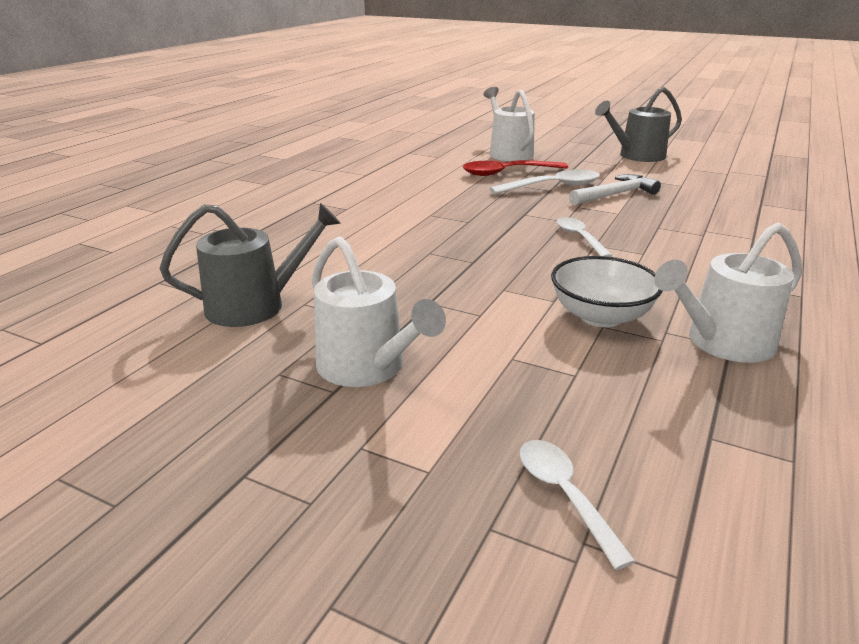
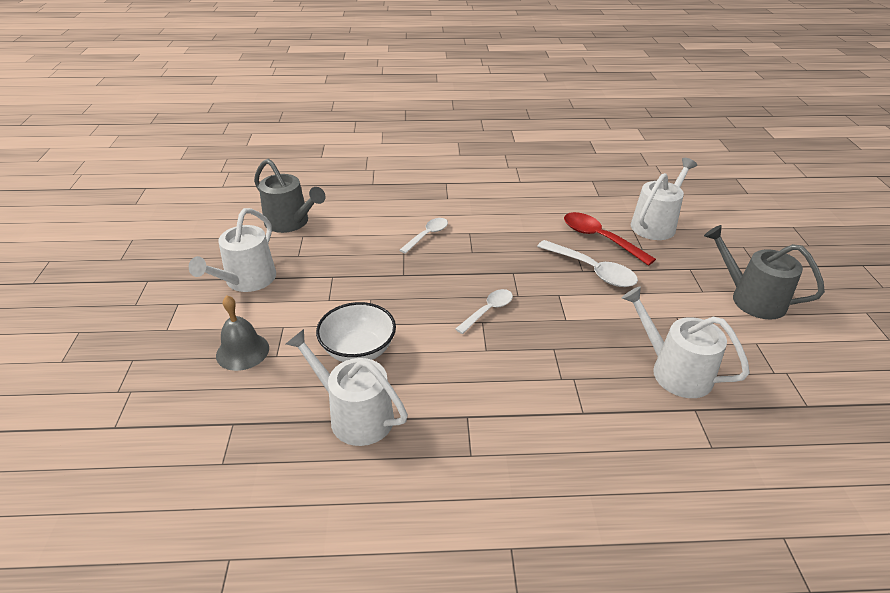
camera: 60 degrees right, 10 degrees up
(547, 401) = (242, 351): none -> grey bell
(564, 495) = (162, 377): white spoon -> white spoon (427, 235)
(614, 195) = (611, 308): white hammer -> none
(712, 197) = (674, 371): none -> white watering can

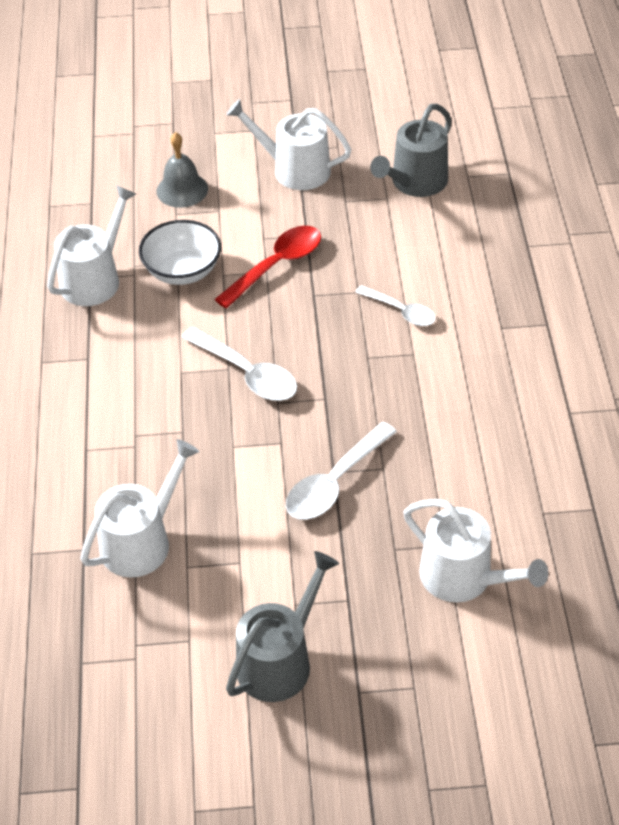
camera: 90 degrees right, 10 degrees up
(488, 310) = (247, 374): white spoon -> white spoon, size x1.54
(599, 238) = (414, 499): red spoon -> red spoon (276, 265)

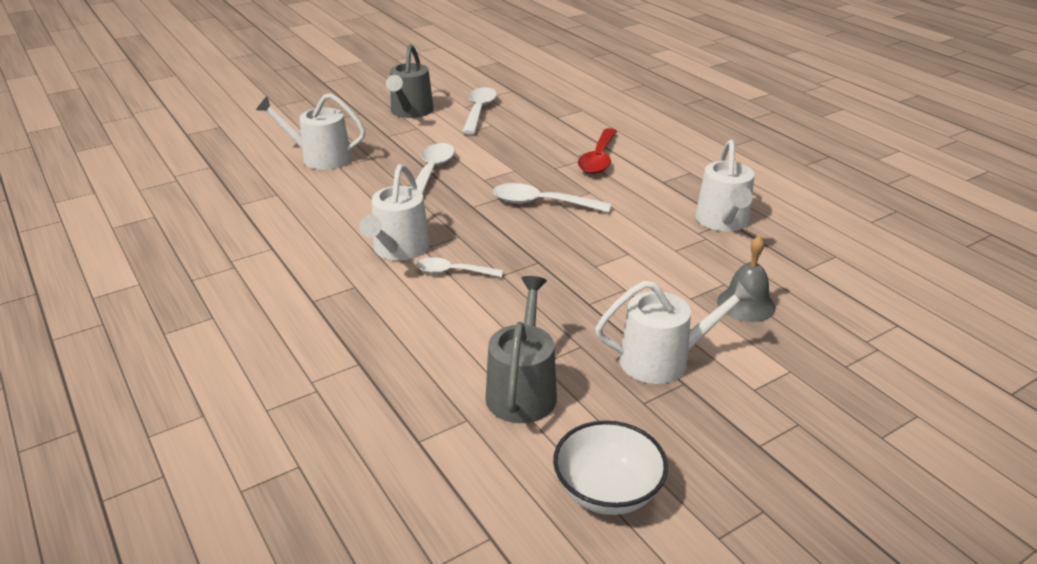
camera: 150 degrees right, 15 degrees down
(141, 541) = (527, 126): white watering can -> white watering can (399, 249)
(178, 615) = (479, 111): none -> white spoon
(182, 271) = (663, 245): white bowl -> white bowl (607, 491)
(276, 265) = (591, 272): red spoon -> red spoon (598, 159)

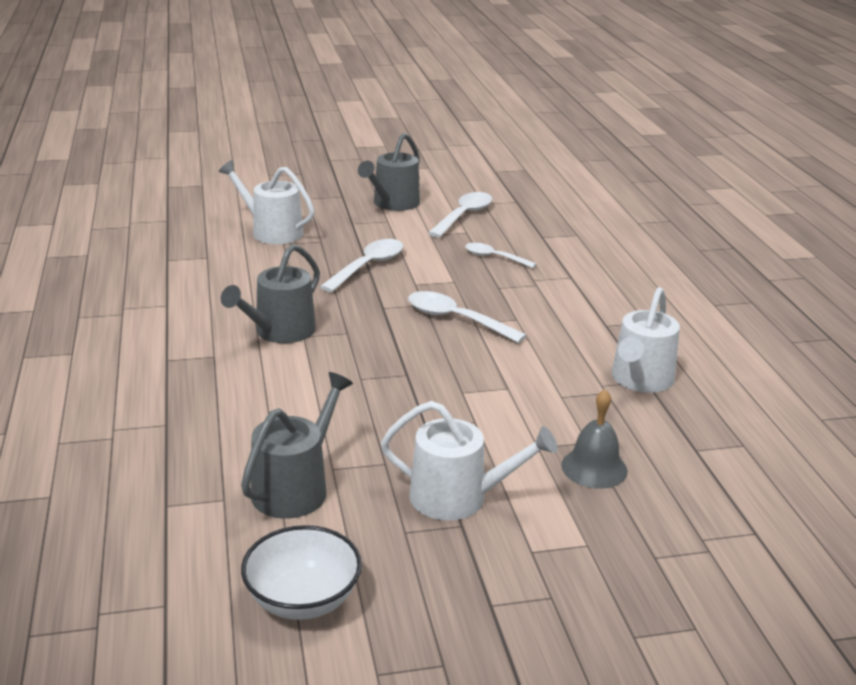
camera: 20 degrees right, 5 degrees down
(399, 249) = (280, 332): white watering can -> grey watering can
(453, 272) = (315, 364): white spoon -> white spoon (494, 257)
(598, 159) = (553, 288): red spoon -> none

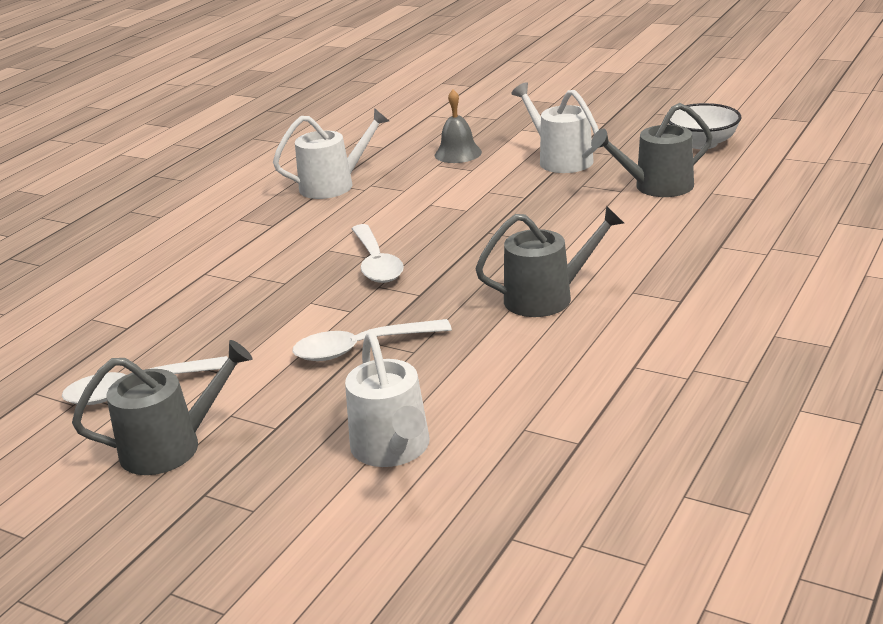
camera: 135 degrees left, 0 degrees up
(494, 257) = (223, 317): white spoon -> none

